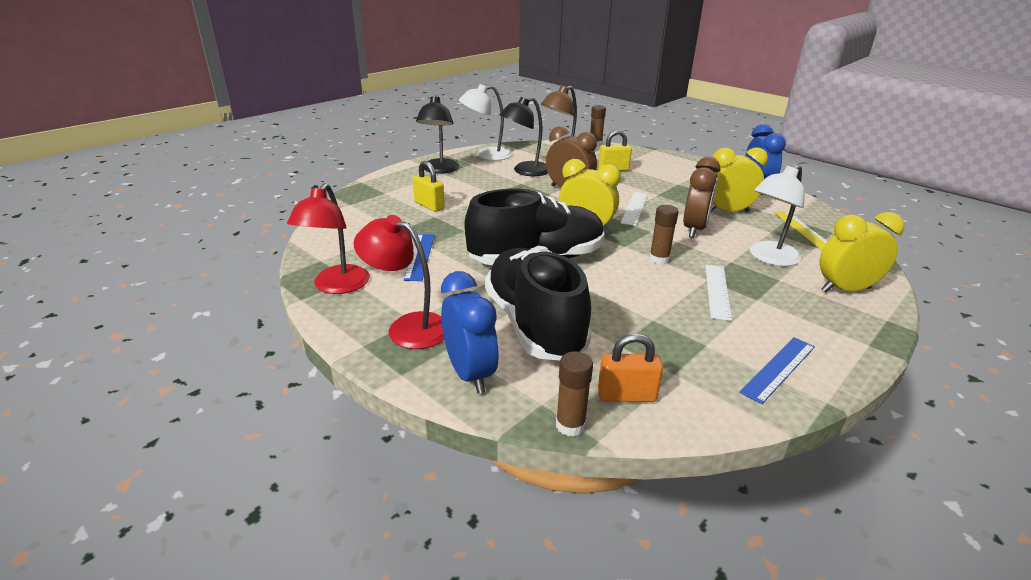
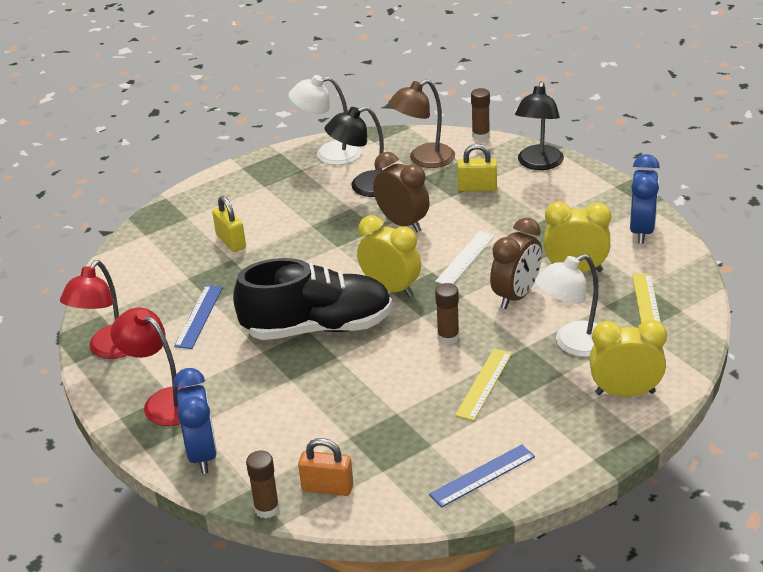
camera: 15 degrees right, 5 degrees up
(439, 170) = (261, 181): black lamp -> black lamp (538, 164)
(534, 324) = (280, 408): black shoe -> none
(717, 291) = (484, 384): white ruler -> yellow ruler

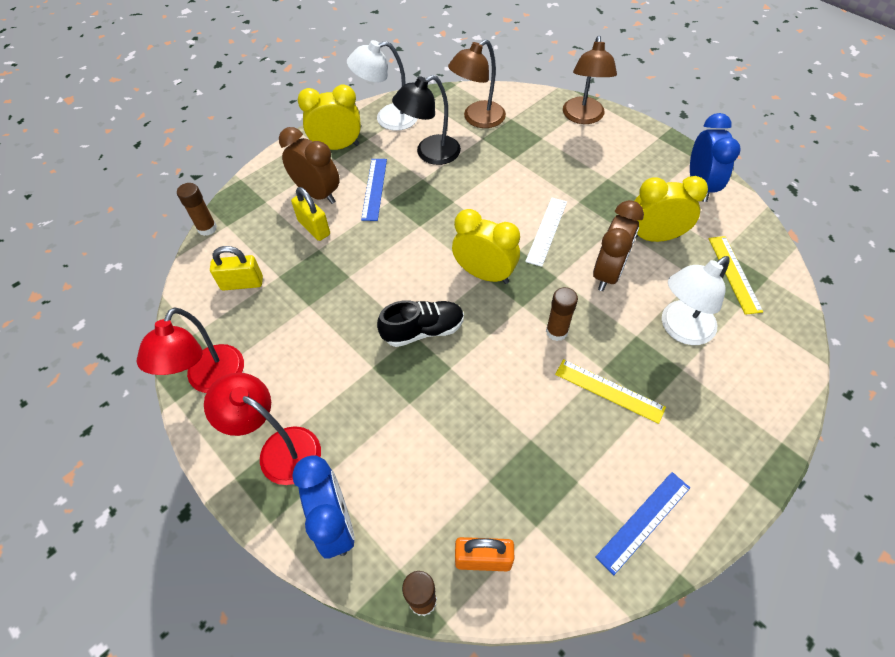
camera: 10 degrees left, 20 degrees up
(199, 316) = (298, 326): blue ruler -> blue ruler (374, 189)
(317, 328) = (423, 330): black shoe -> black shoe, size x0.55
(402, 223) = (476, 193): brown clock -> brown clock (318, 194)
(477, 188) = (535, 148): yellow padlock -> yellow padlock (242, 283)
(480, 135) = (522, 90): brown glue stick -> brown glue stick (207, 228)
(484, 384) = (609, 390): yellow ruler -> yellow ruler turned 75 degrees counterclockwise
(538, 164) = (583, 117): black lamp -> brown lamp
(625, 393) = (751, 389): yellow clock -> yellow clock (337, 147)

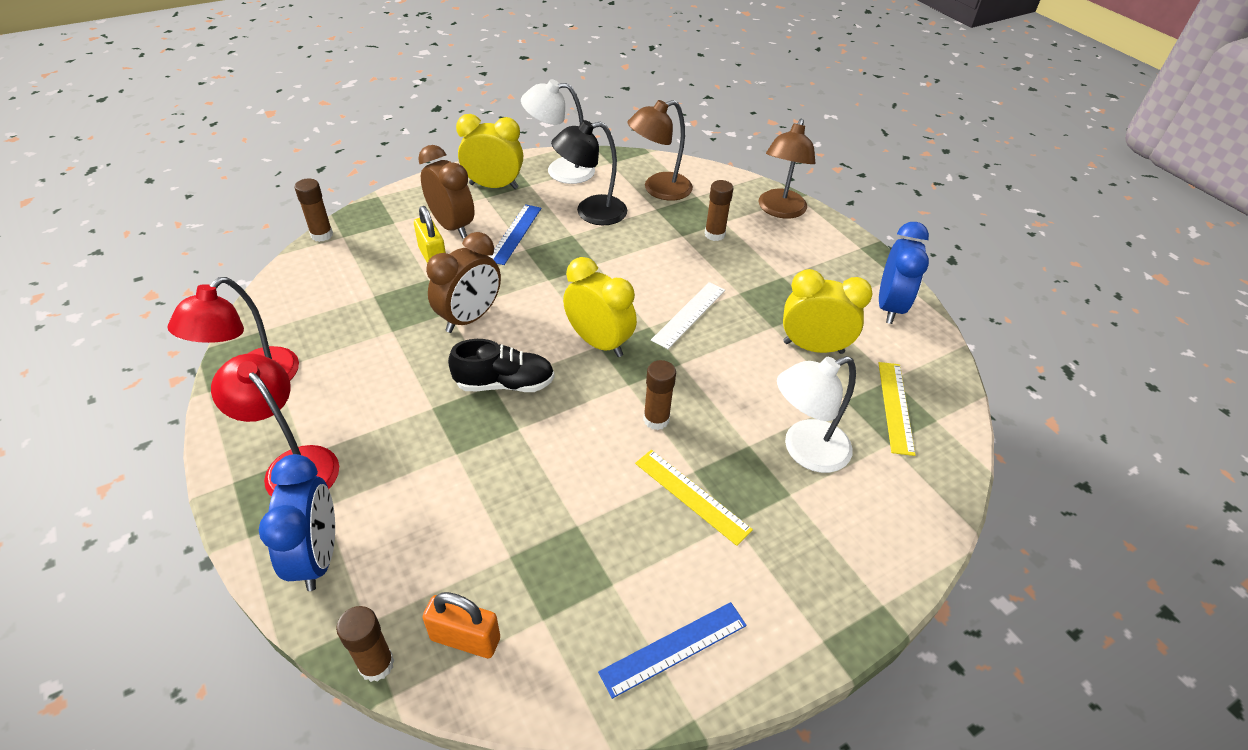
camera: 10 degrees right, 10 degrees down
(242, 283) = (332, 294): yellow padlock -> none
(539, 152) = (714, 234): none -> brown glue stick
(608, 273) = (742, 373): brown clock -> brown clock (470, 318)

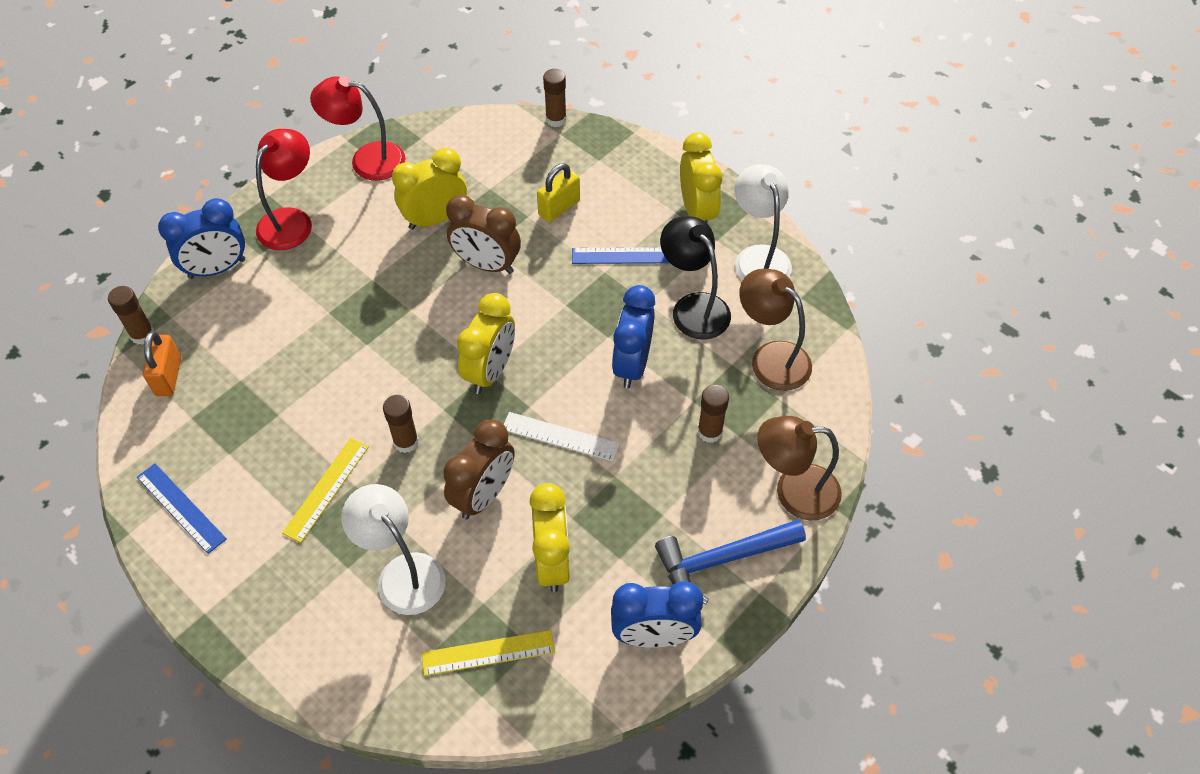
camera: 75 degrees right, 10 degrees up
(384, 342) = (435, 219): none -> yellow clock
(452, 226) = (613, 204): brown clock -> brown clock (484, 495)
(504, 384) = (414, 317): black shoe -> none
(632, 257) = (632, 364): none -> blue clock
(830, 257) = (722, 560): none -> blue hammer

